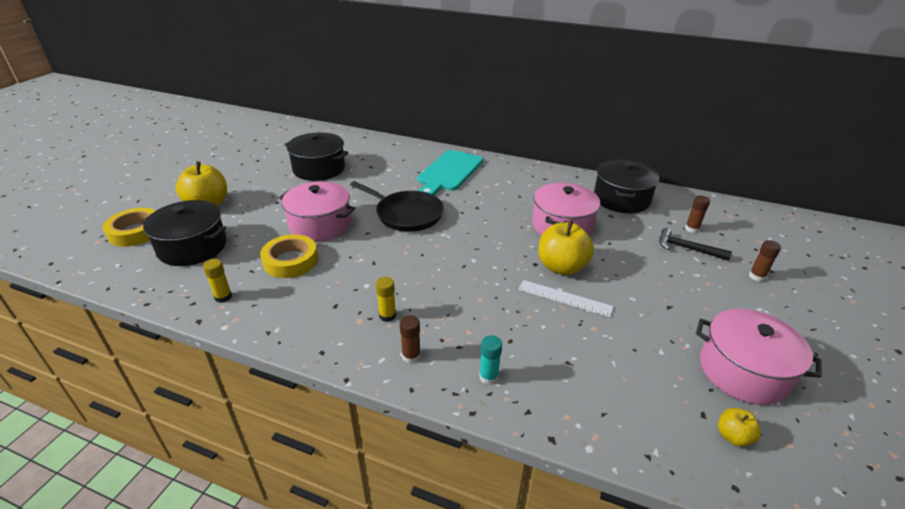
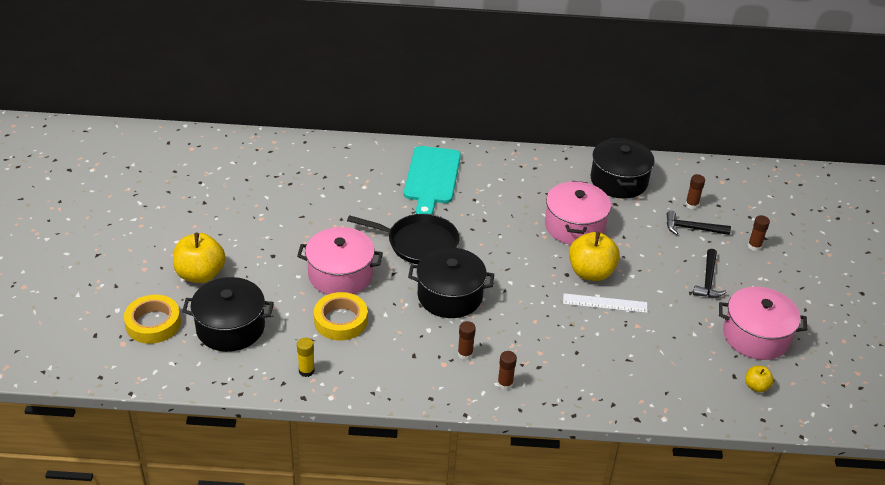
camera: 20 degrees left, 5 degrees up
(319, 169) = (286, 201): black pot -> black pot (450, 296)
(387, 315) = (465, 354): yellow glue stick -> brown glue stick
(488, 377) = (573, 386): turquoise glue stick -> none
(693, 299) = (708, 280): none -> black hammer

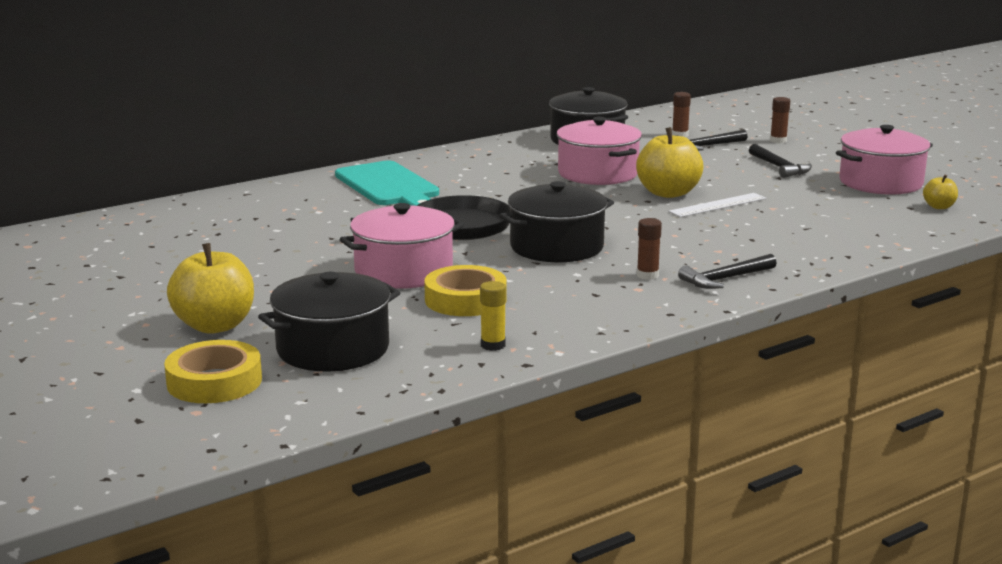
camera: 35 degrees left, 20 degrees down
(505, 384) = (725, 279): brown glue stick -> black hammer

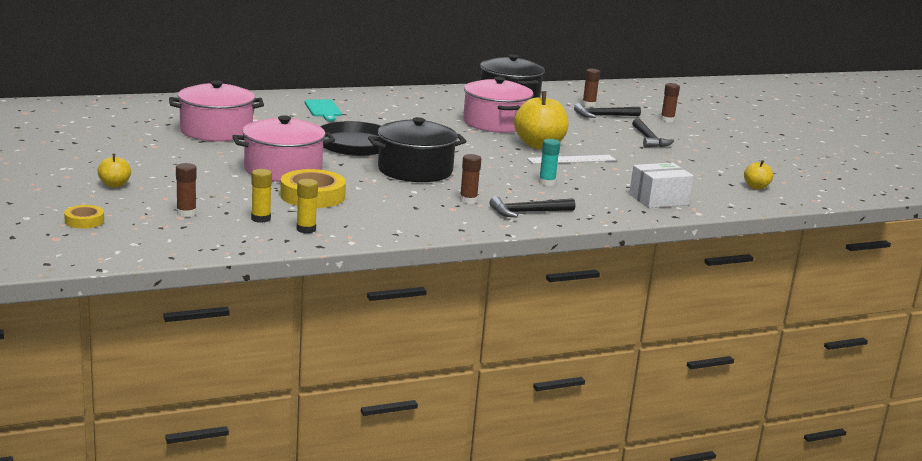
camera: 10 degrees right, 0 degrees up
(214, 381) = (84, 221): yellow tape -> yellow tape, size x0.54
(215, 326) = (114, 185): yellow apple -> yellow apple, size x0.50
(333, 349) = (186, 213): black pot -> brown glue stick
(389, 186) = (323, 109): turquoise cutting board -> turquoise cutting board, size x0.53
(428, 340) = (261, 219): none -> yellow glue stick
(715, 238) = (547, 183): none -> turquoise glue stick
(851, 239) = (658, 199): none -> white box
(880, 183) = (724, 162): pink pot -> pink pot (216, 131)

